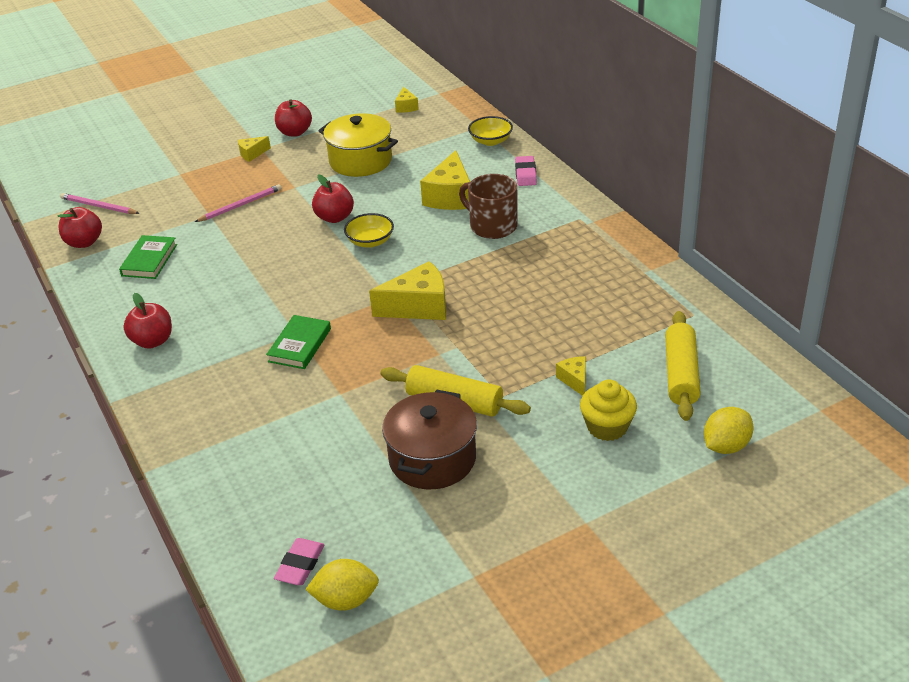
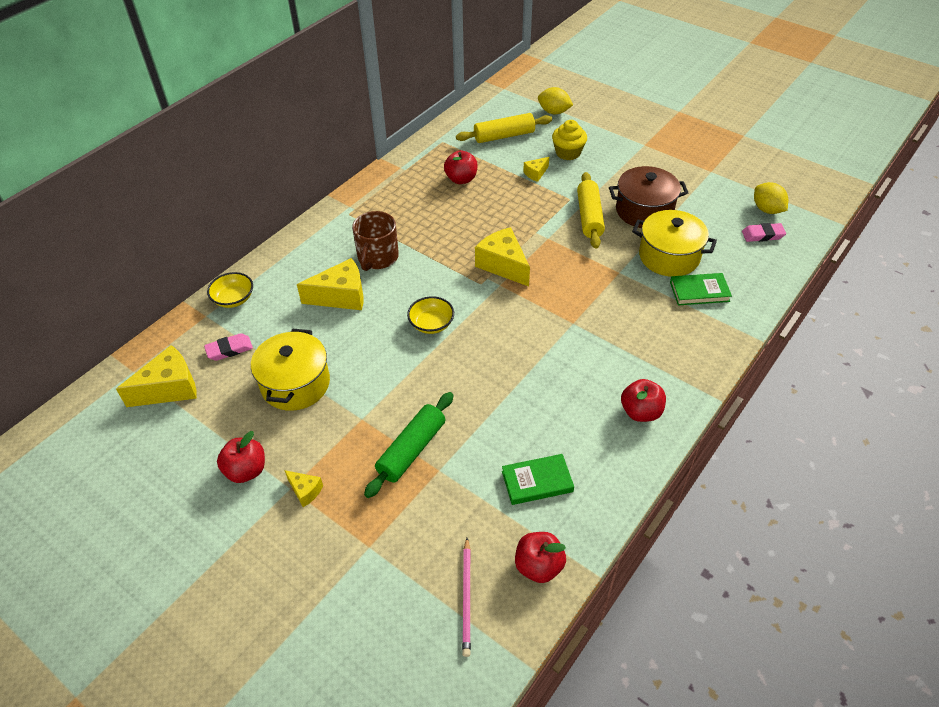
camera: 115 degrees left, 10 degrees up
(240, 205) = (412, 450): pink pencil -> green rolling pin
(299, 345) = (585, 314): green book -> green book (699, 291)
(332, 447) = (669, 256): none -> yellow pot
(334, 217) = (404, 363): red apple -> red apple (461, 179)
(406, 107) = (170, 388): yellow cheese -> yellow cheese, size x1.96
(525, 174) = (289, 260): pink eraser -> pink eraser (229, 349)

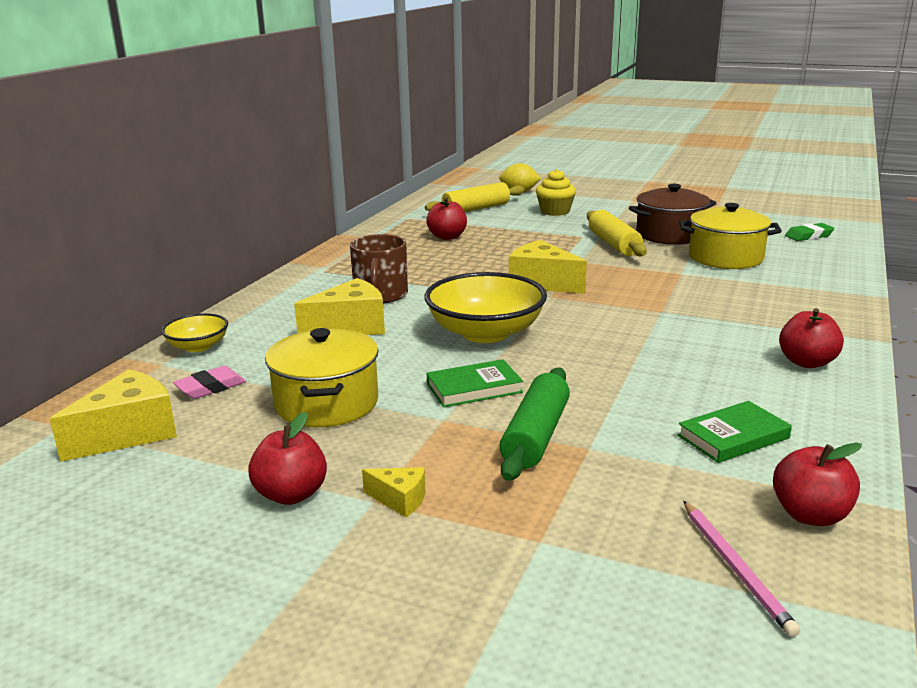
camera: 15 degrees left, 25 degrees down
(431, 324) = (485, 333): yellow bowl -> yellow bowl, size x1.91
(536, 173) = (530, 226): yellow cheese -> none
(699, 291) = (782, 275): green book -> green book (474, 388)
(762, 235) = (809, 236): pink eraser -> green eraser
(767, 209) = (796, 222): yellow lemon -> none

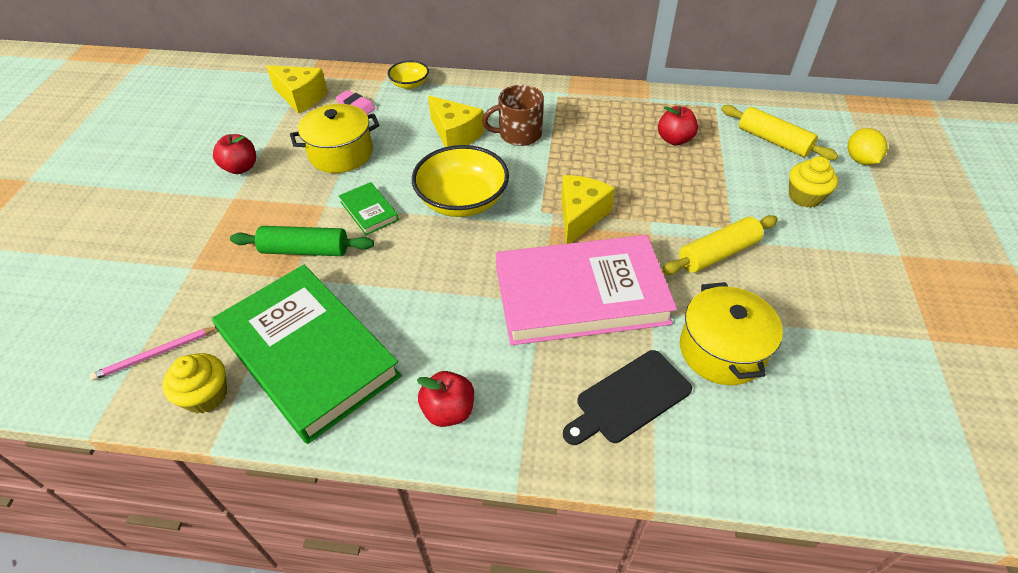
camera: 75 degrees right, 25 degrees up
(400, 500) = (233, 207): yellow cheese -> none
(655, 295) = (580, 295): none -> pink book
(670, 235) = (779, 298): brown pot -> none
(733, 437) = (308, 354): green book -> green book, size x2.41
(780, 292) = (629, 398): none -> black cutting board
(809, 236) = (865, 443): green eraser -> none
(810, 515) = (206, 395): red apple -> yellow cupcake

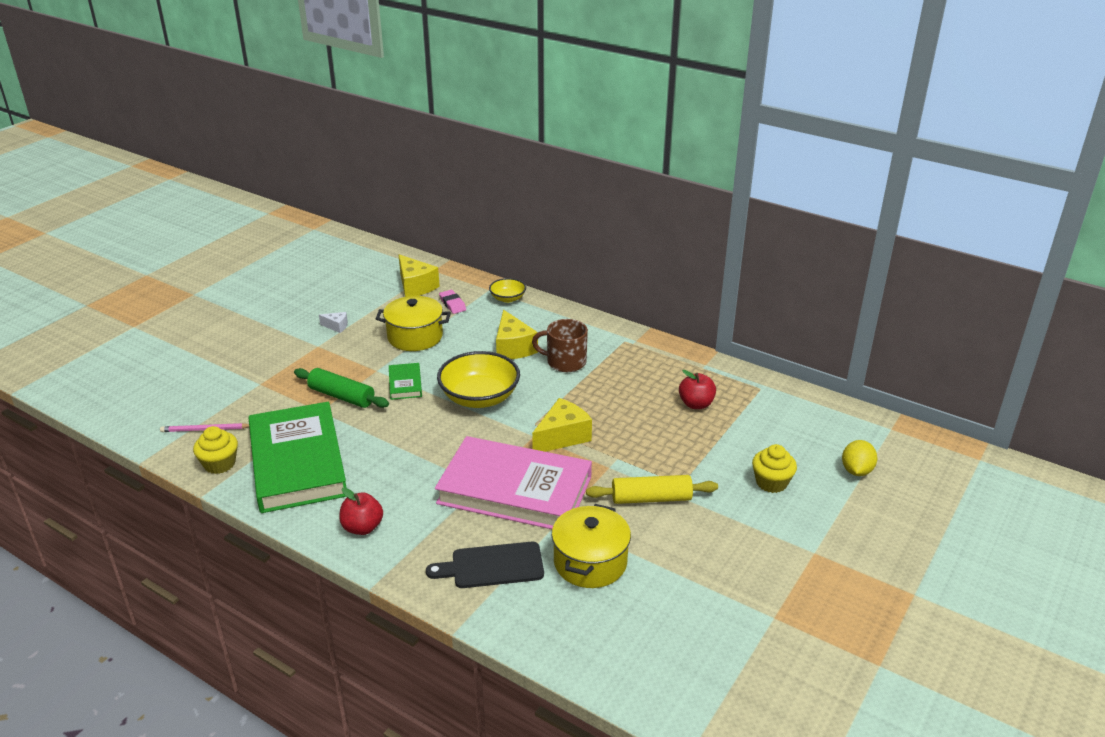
camera: 25 degrees right, 15 degrees down
(241, 168) = (336, 326): red apple -> white cheese
(773, 141) = (788, 431): yellow rolling pin -> none

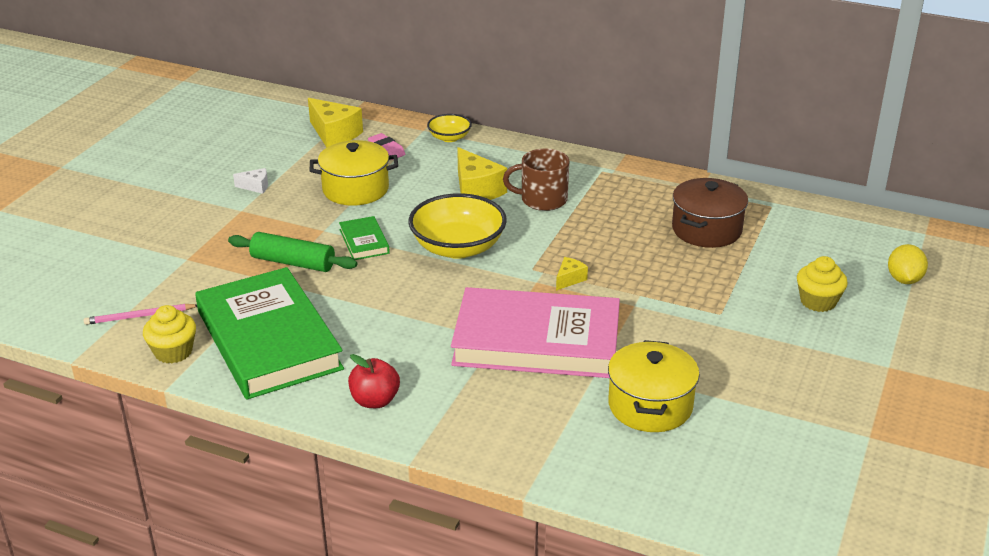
camera: 10 degrees left, 0 degrees up
(492, 566) = (541, 423): black cutting board -> none
(562, 437) = (569, 279): yellow cheese -> yellow cheese, size x0.51
(651, 498) = (693, 332): yellow rolling pin -> none
(696, 404) = (706, 230): red apple -> brown pot

